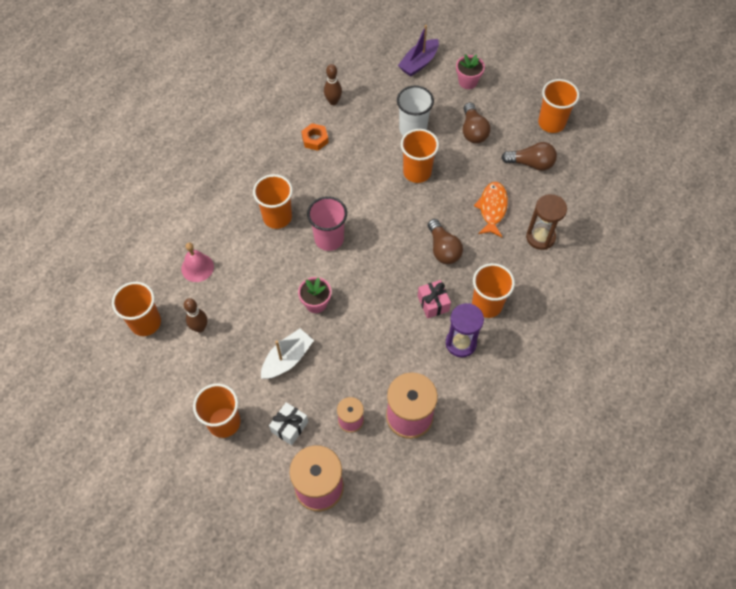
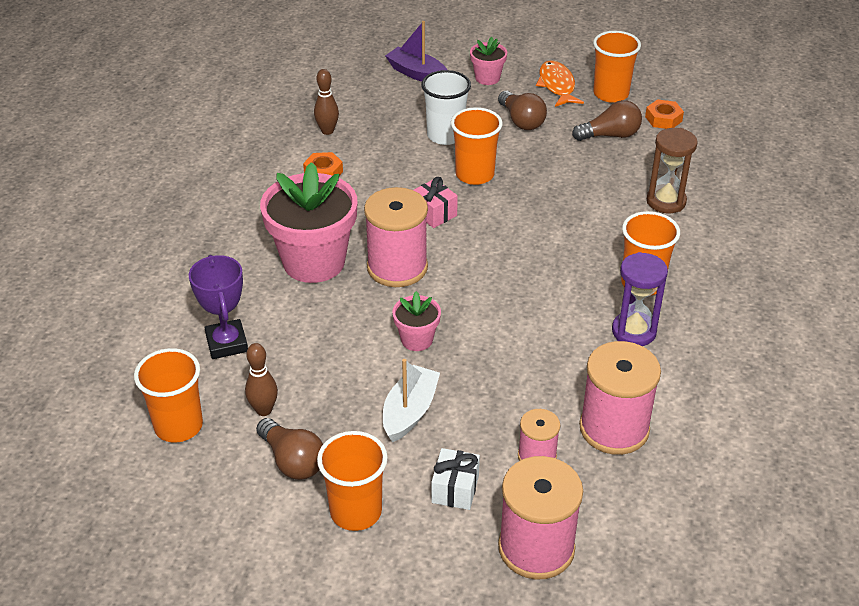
camera: 20 degrees left, 20 degrees down
(197, 267) = (227, 343): pink bell -> purple trophy
(277, 217) = (314, 262): orange cup -> pink flower pot
(329, 239) = (397, 267): pink cup -> pink spool
(419, 63) = (417, 73): purple boat -> purple boat turned 105 degrees clockwise
(433, 303) = (573, 300): pink gift -> pink gift (434, 213)
(443, 249) = (552, 241): brown light bulb -> brown light bulb (292, 461)
(492, 208) = (590, 188): orange fish -> orange fish (557, 85)
(578, 159) = (663, 119): none -> orange nut

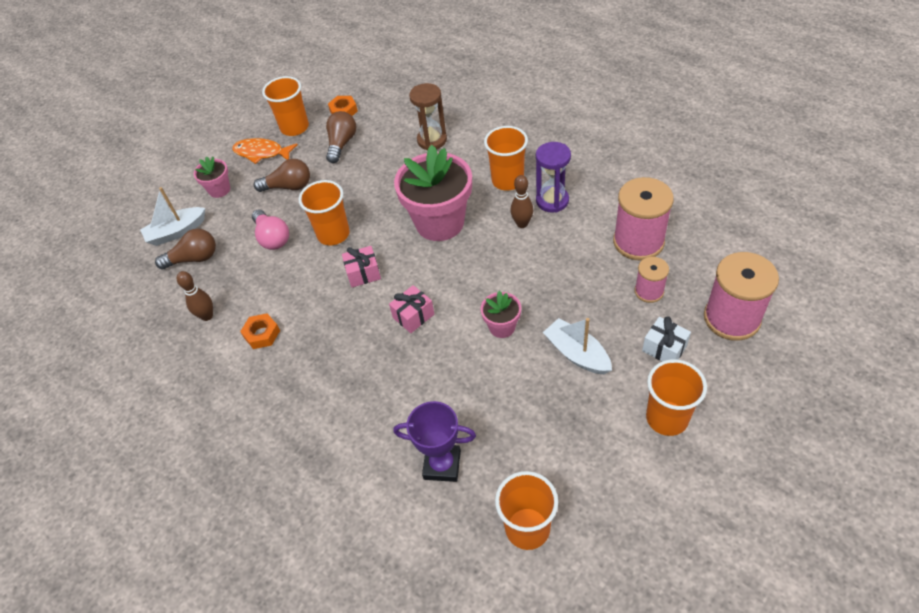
camera: 60 degrees left, 10 degrees up
(264, 410) = (535, 455): brown bowling pin -> brown bowling pin (522, 224)
(292, 461) = (599, 448): brown light bulb -> brown light bulb (194, 258)
(314, 262) = (374, 372): pink flower pot -> pink flower pot (440, 222)
(397, 267) = (413, 316): pink spool -> pink gift
(417, 73) = (176, 232): purple boat -> white boat
(445, 135) = (272, 238): white cup -> pink light bulb

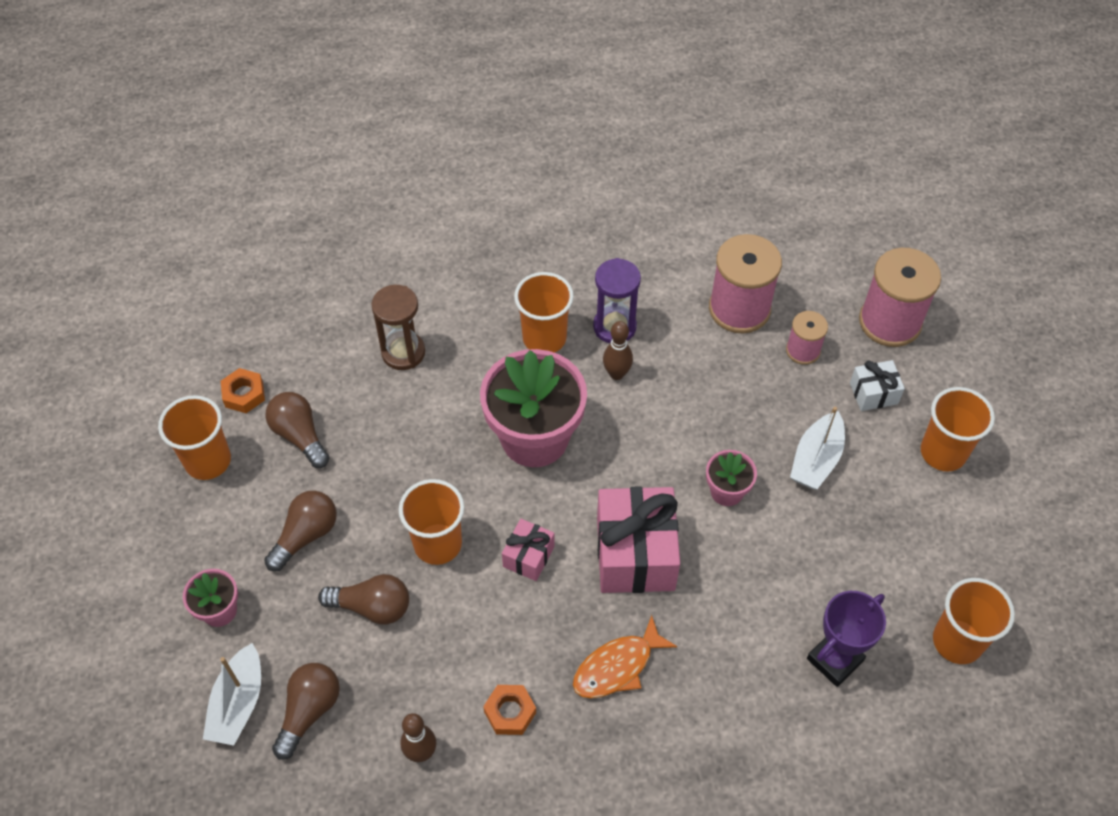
camera: 55 degrees left, 5 degrees up
(261, 153) = (209, 524): orange fish -> orange fish (617, 666)
(272, 238) = (372, 607): pink light bulb -> brown light bulb
(413, 316) = (635, 554): pink gift -> pink gift, size x1.97
(577, 354) = (816, 459): white boat -> white boat turned 60 degrees counterclockwise

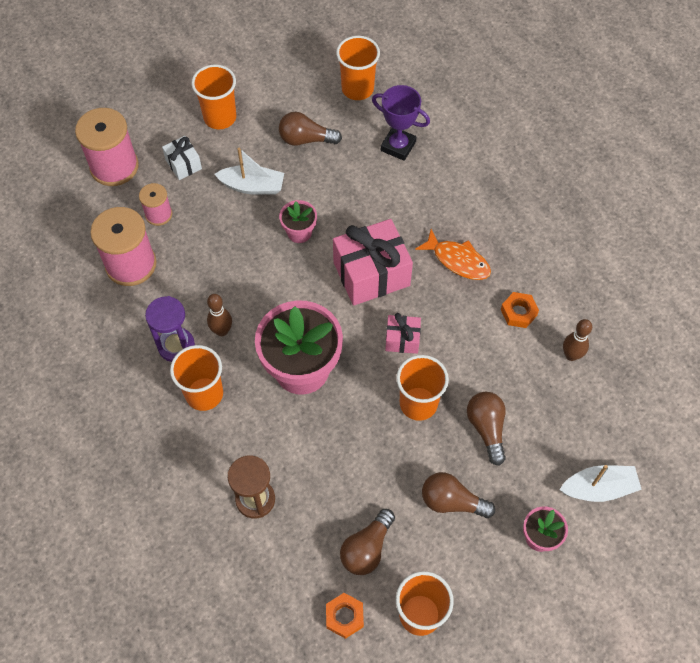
camera: 110 degrees left, 5 degrees up
(309, 711) = (580, 437): brown light bulb -> brown light bulb (306, 139)

